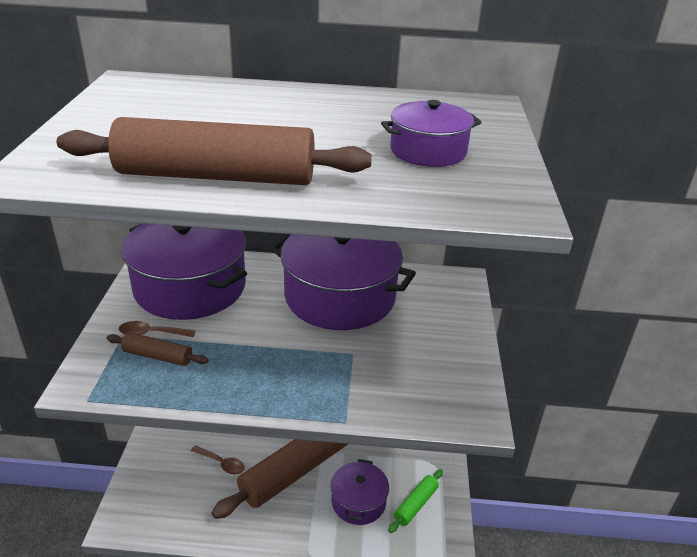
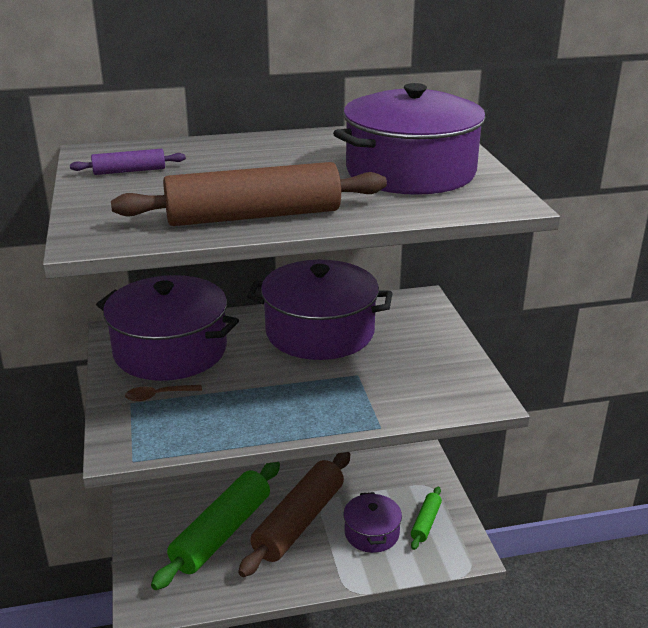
camera: 15 degrees left, 5 degrees down
(142, 105) = (129, 171): none -> purple rolling pin
(158, 356) = (177, 413): brown rolling pin -> none
(221, 463) = (222, 533): brown spoon -> green rolling pin
(428, 151) = (410, 172): purple pot -> purple pot, size x1.94

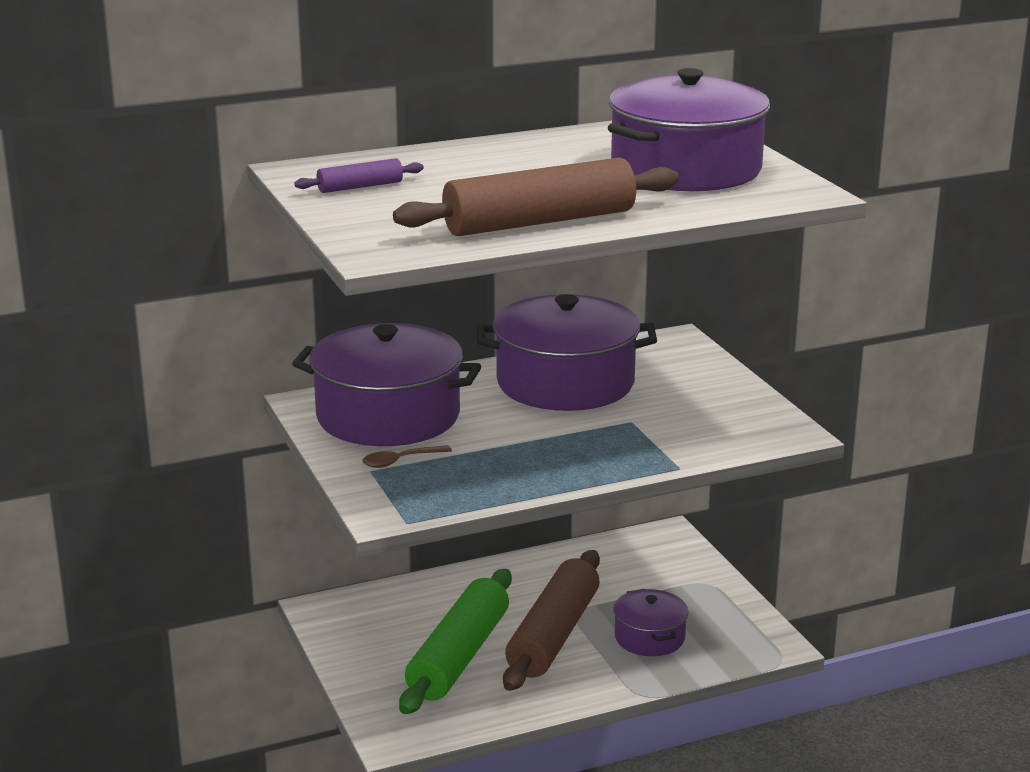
camera: 10 degrees left, 5 degrees down
(426, 522) = (713, 620): green rolling pin -> none

